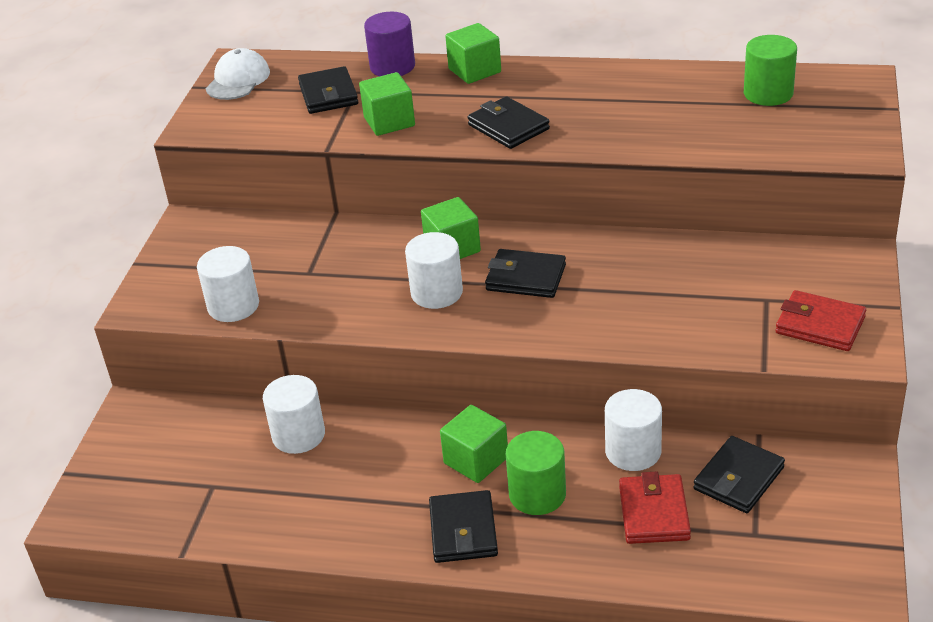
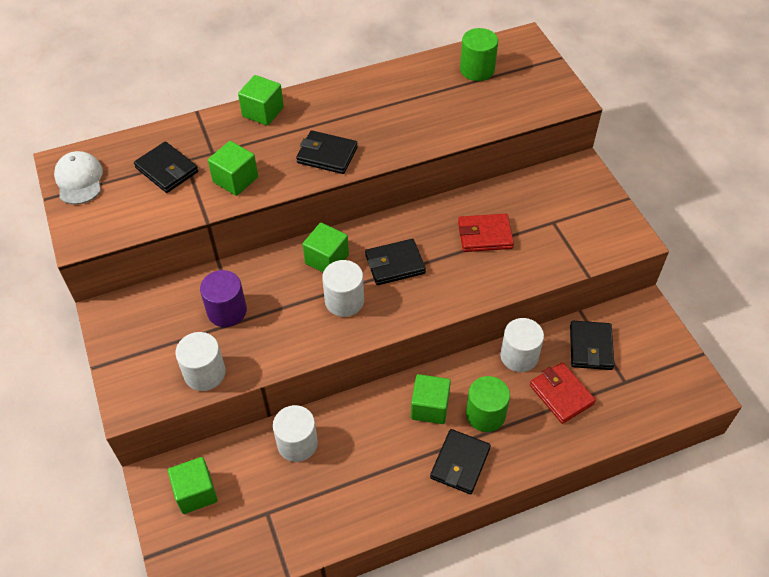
camera: 35 degrees left, 15 degrees up
(159, 437) = (196, 492): none -> green cube
(392, 67) = (197, 127): purple cylinder -> purple cylinder (227, 311)
(463, 530) = (460, 463): black wallet -> black wallet turned 60 degrees clockwise
(820, 325) = (596, 229): red wallet -> red wallet (485, 235)

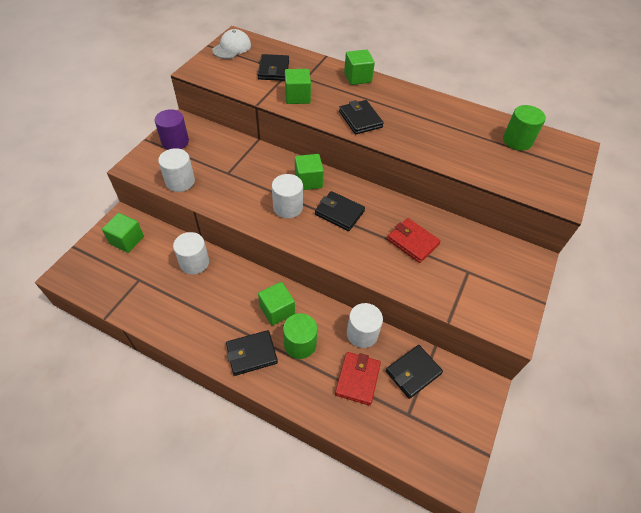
camera: 45 degrees right, 0 degrees up
(227, 311) = (229, 164): purple cylinder -> purple cylinder (175, 142)

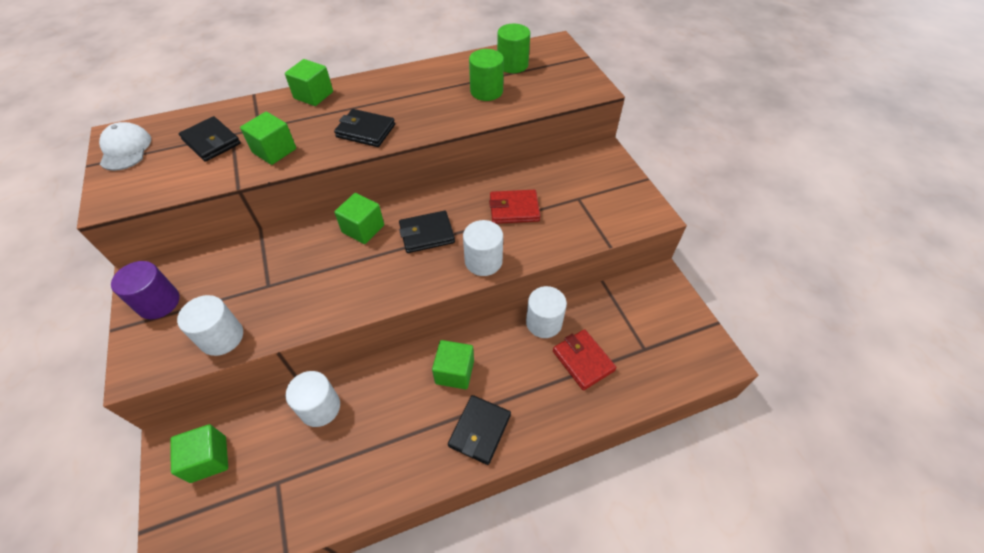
camera: 45 degrees left, 0 degrees up
(288, 207) = (374, 267): white cylinder -> white cylinder (483, 261)
(300, 344) = (508, 380): green cylinder -> green cylinder (486, 91)
(413, 372) = (612, 315): black wallet -> none

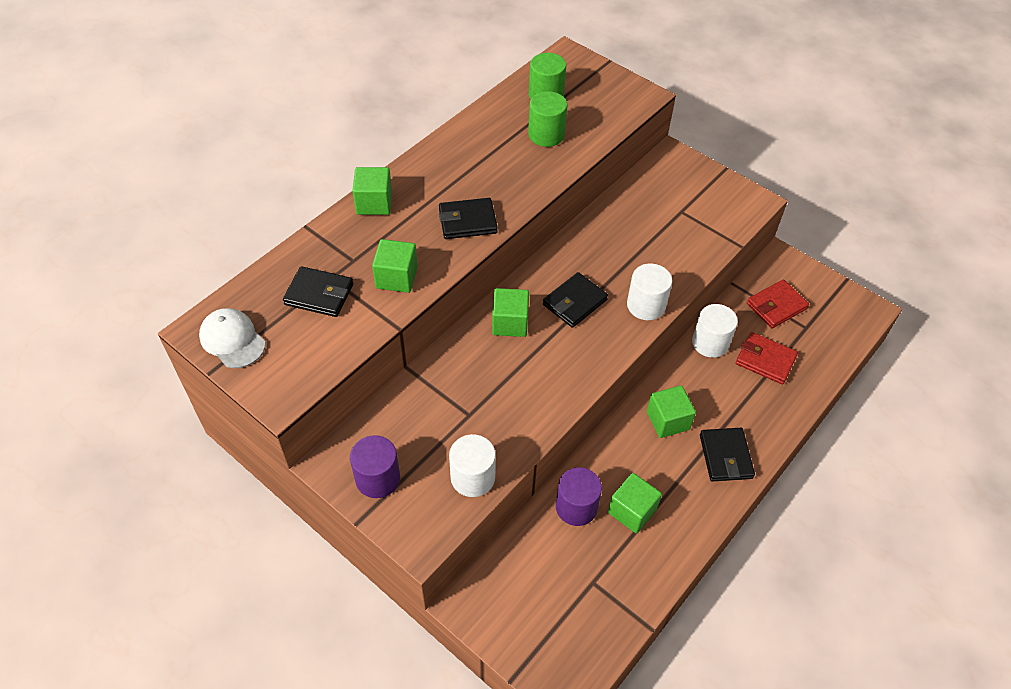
camera: 30 degrees left, 0 degrees up
(208, 459) = (515, 597): green cube -> green cube (632, 511)
(320, 407) = (576, 507): white cylinder -> purple cylinder
(514, 209) = (633, 245): red wallet -> red wallet (776, 306)

